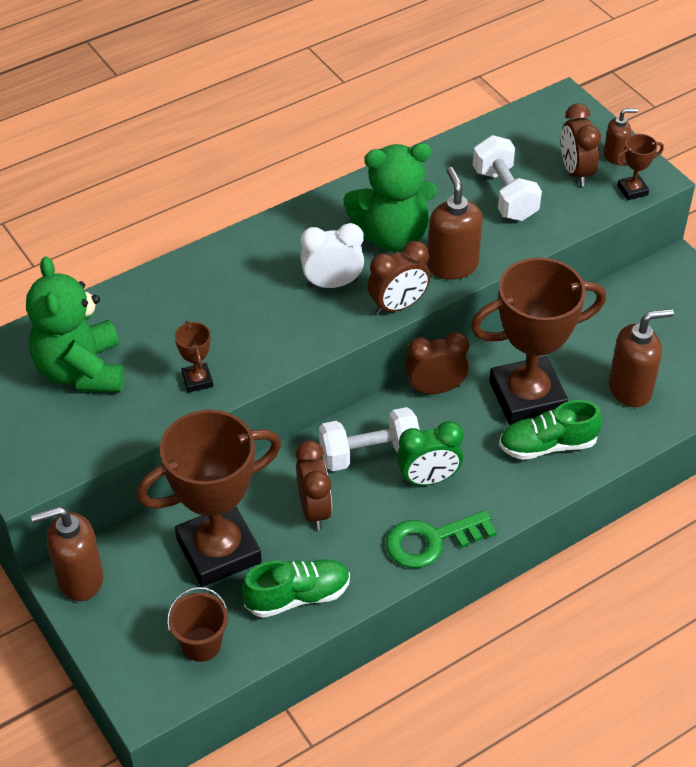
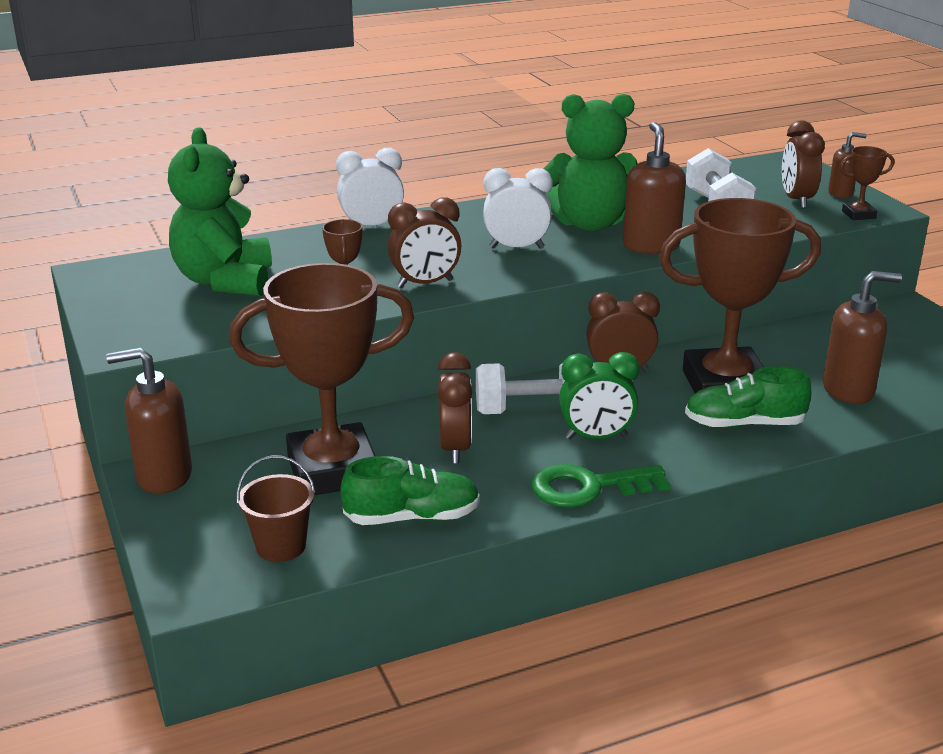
camera: 10 degrees right, 20 degrees down
(191, 265) = (371, 226): none -> white clock
(398, 306) = (584, 266): brown clock -> brown clock (425, 284)

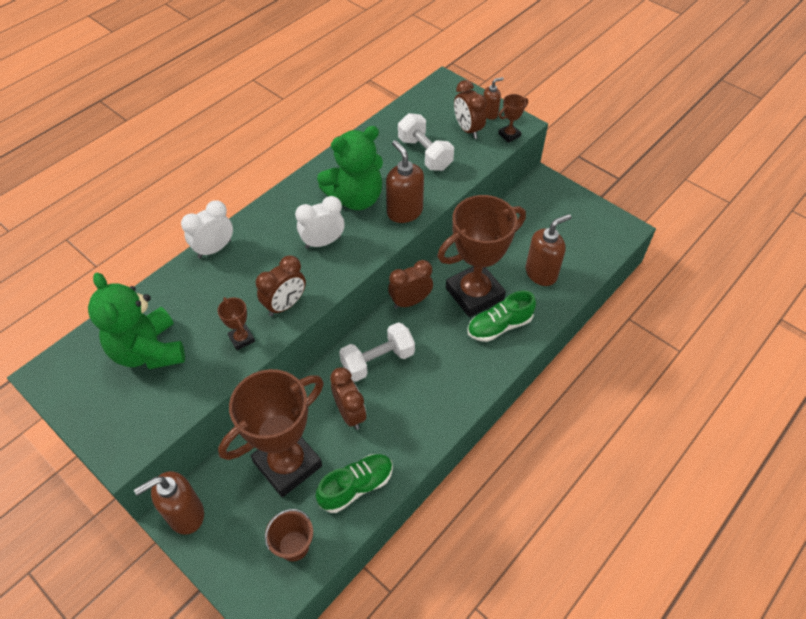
camera: 25 degrees left, 25 degrees up
(589, 487) = (441, 418): green key -> none
(596, 437) = (425, 370): green clock -> none

